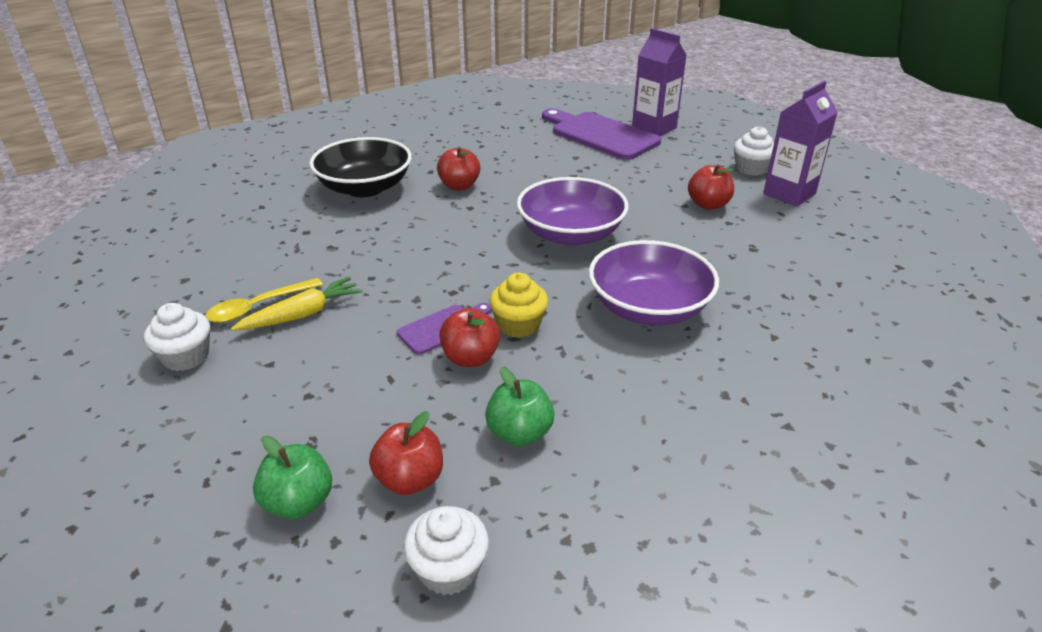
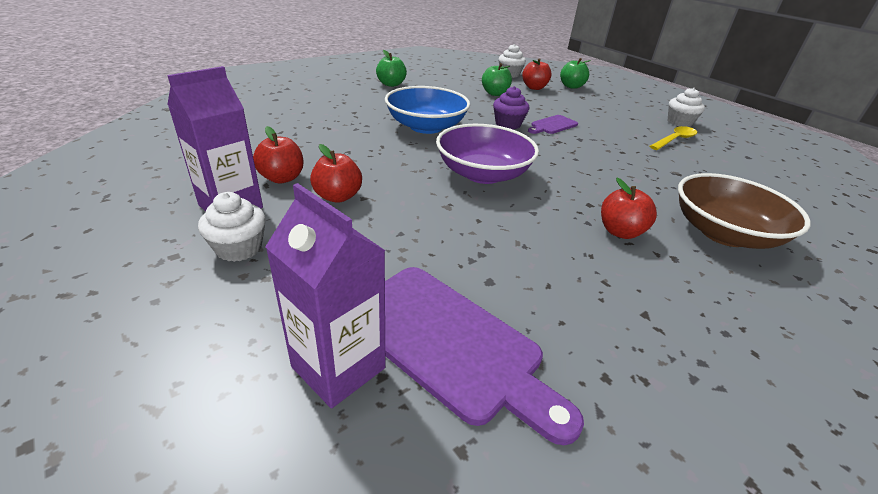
camera: 175 degrees right, 0 degrees up
(302, 314) = (642, 135): yellow carrot -> none
(365, 188) = (723, 233): black bowl -> brown bowl
(470, 358) = (529, 114): red apple -> red apple (282, 178)
(518, 325) = (508, 124): yellow cupcake -> purple cupcake
(649, 308) = (426, 127): purple bowl -> blue bowl
(759, 450) = (391, 84): none -> green apple

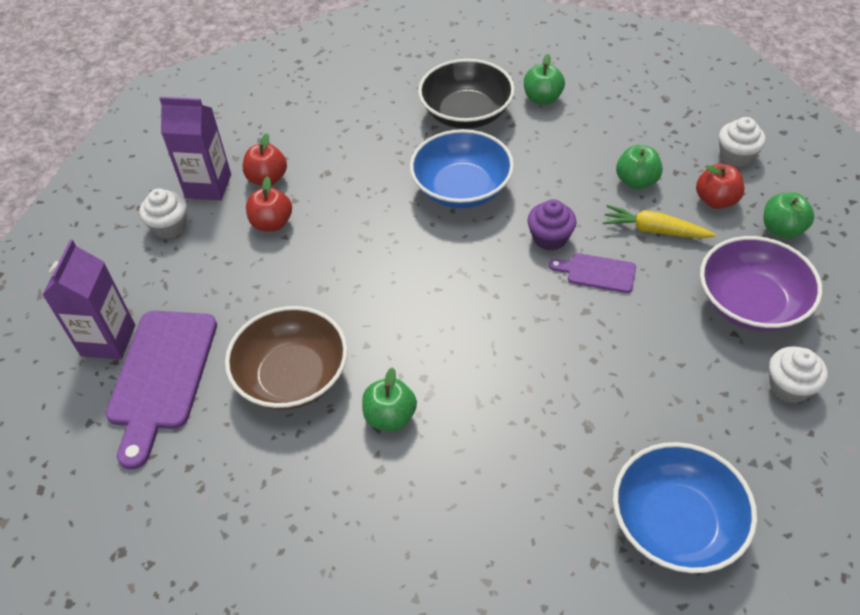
camera: 60 degrees right, 15 degrees up
(362, 101) = (466, 113): none -> black bowl
(483, 174) = (403, 279): purple bowl -> purple bowl (751, 303)
(537, 104) = (654, 230): none -> yellow carrot
(620, 232) = (390, 417): red apple -> green apple
(674, 140) = (705, 398): yellow spoon -> none
(723, 233) = (469, 499): brown bowl -> brown bowl (292, 376)
(768, 180) = (676, 523): none -> blue bowl

